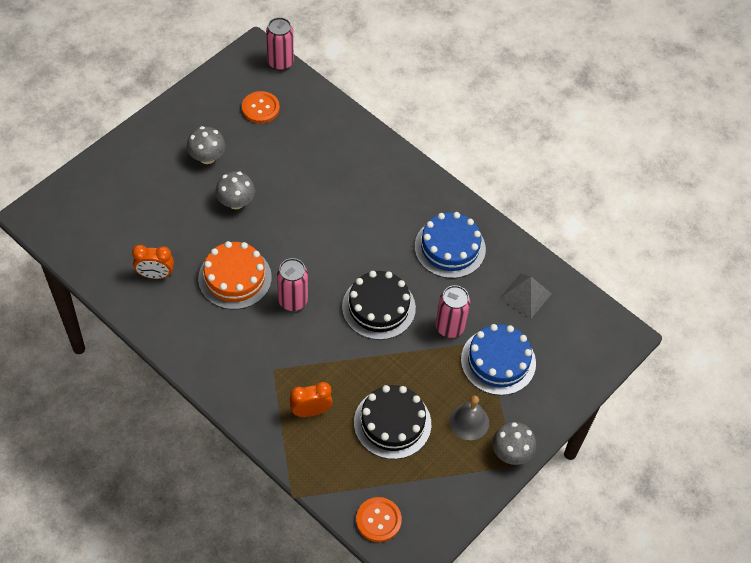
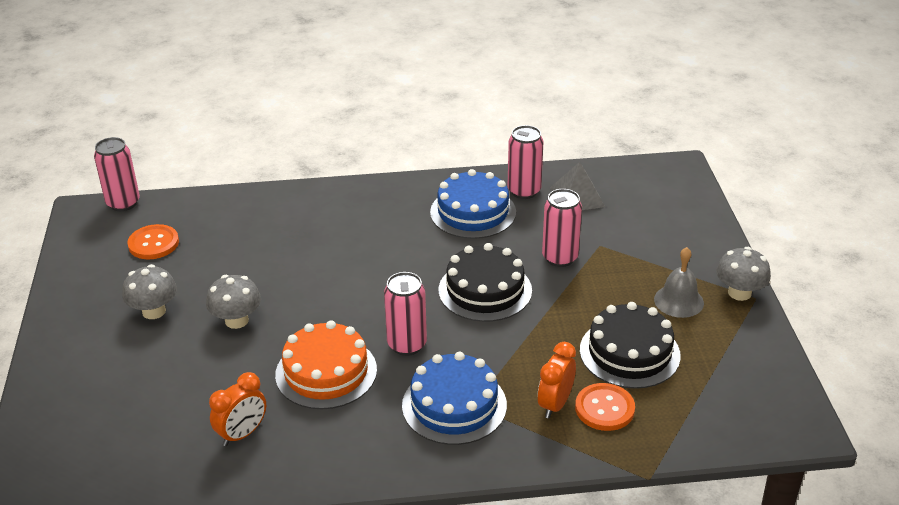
camera: 45 degrees left, 20 degrees down
(378, 520) = (737, 425): orange button -> orange button (604, 408)
(498, 361) = (630, 248): blue cake -> blue cake (454, 405)
(501, 261) = (524, 191): none -> pink can

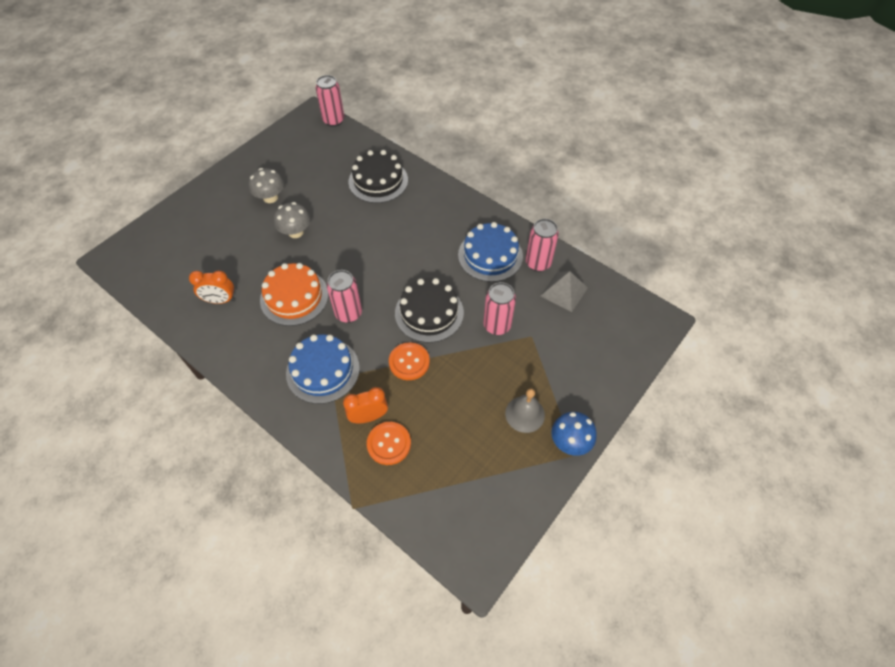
camera: 45 degrees right, 20 degrees up
(153, 243) = (317, 156): orange button -> orange button (409, 362)
(629, 352) = (449, 422): black cake -> black cake (378, 181)
(739, 293) = (570, 442): grey mushroom -> blue mushroom

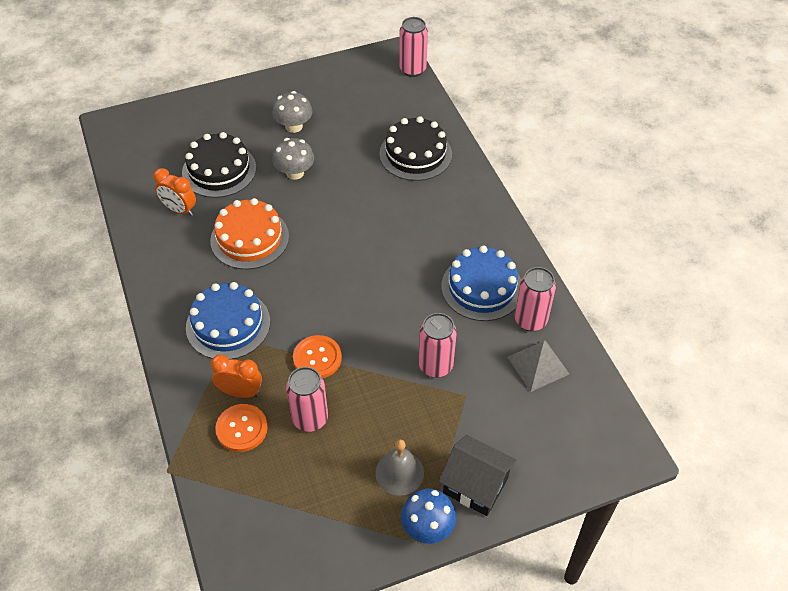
camera: 30 degrees right, 5 degrees down
(348, 313) = (291, 279): pink can -> pink can (310, 419)
(429, 313) = (372, 317): black cake -> black cake (219, 170)
(581, 395) = (475, 485): none -> black house

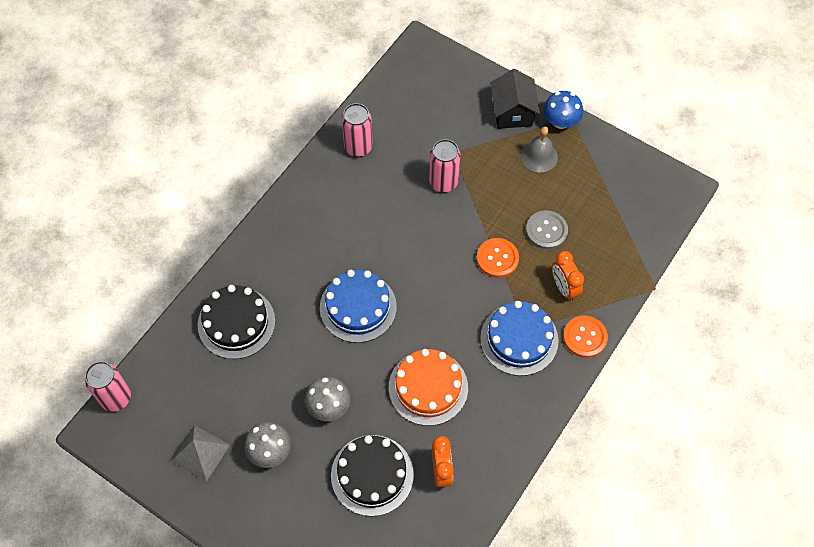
camera: 125 degrees left, 10 degrees up
(242, 429) = (589, 266): orange button -> orange button (585, 337)
(310, 419) = (546, 230): pink can -> grey button
(482, 287) = (351, 192): blue cake -> blue cake (358, 307)
(538, 365) = (394, 124): grey pyramid -> grey pyramid (200, 453)

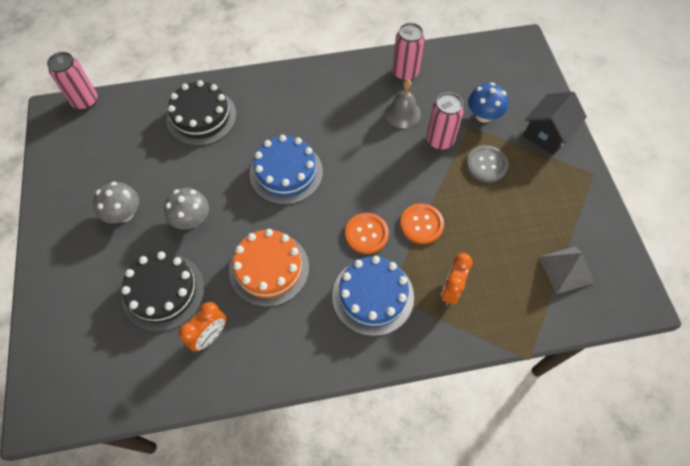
camera: 45 degrees right, 0 degrees up
(200, 453) = (87, 175): grey pyramid -> grey pyramid (566, 269)
(539, 156) = (535, 180): grey bell -> grey bell (402, 113)
(546, 230) = (482, 236): grey button -> grey button (486, 164)
(560, 121) = (581, 169): blue mushroom -> blue mushroom (483, 115)
(585, 337) = (426, 342): orange button -> orange button (366, 234)

